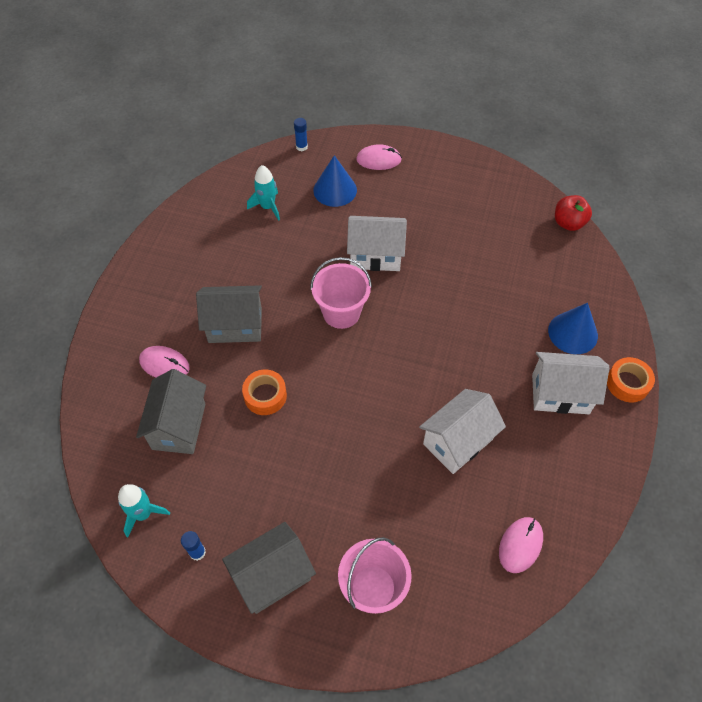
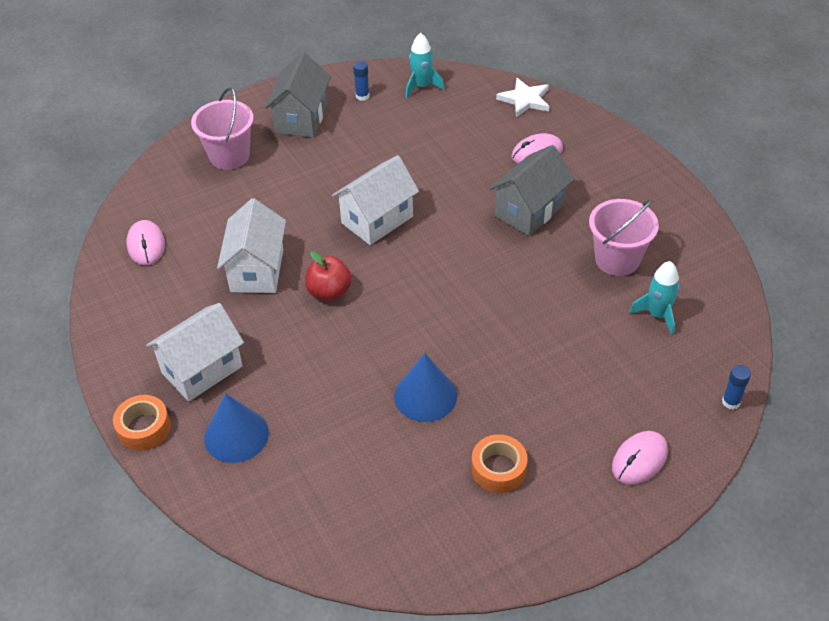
camera: 135 degrees right, 10 degrees down
(99, 419) = (525, 100): none -> white star
(179, 426) = (469, 133): grey house -> none
(265, 396) = (438, 189): orange tape -> orange tape (498, 469)
(335, 190) = (628, 385): blue cone -> blue cone (425, 395)
(341, 312) = (463, 284): pink bucket -> pink bucket (617, 259)
(375, 255) = (501, 354): white house -> white house (377, 220)
(568, 223) = (350, 565): red apple -> red apple (329, 292)

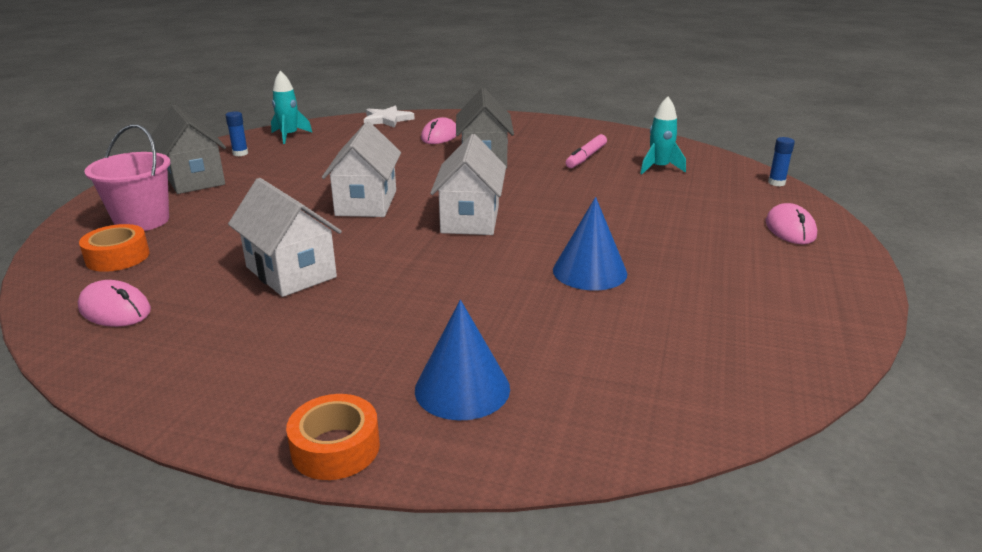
camera: 45 degrees left, 20 degrees down
(202, 369) = (337, 363): white house -> white house (470, 219)
(329, 292) = (392, 254): red apple -> none
(498, 469) = (723, 280): orange tape -> orange tape (117, 257)
(617, 259) = (586, 157): pink bucket -> pink marker

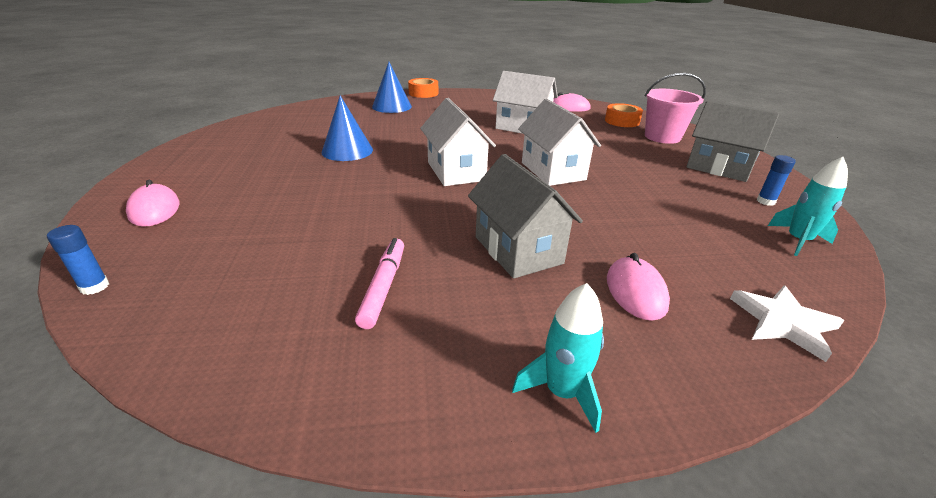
camera: 155 degrees right, 5 degrees up
(659, 168) = (269, 284): turquoise rocket -> turquoise rocket (562, 392)

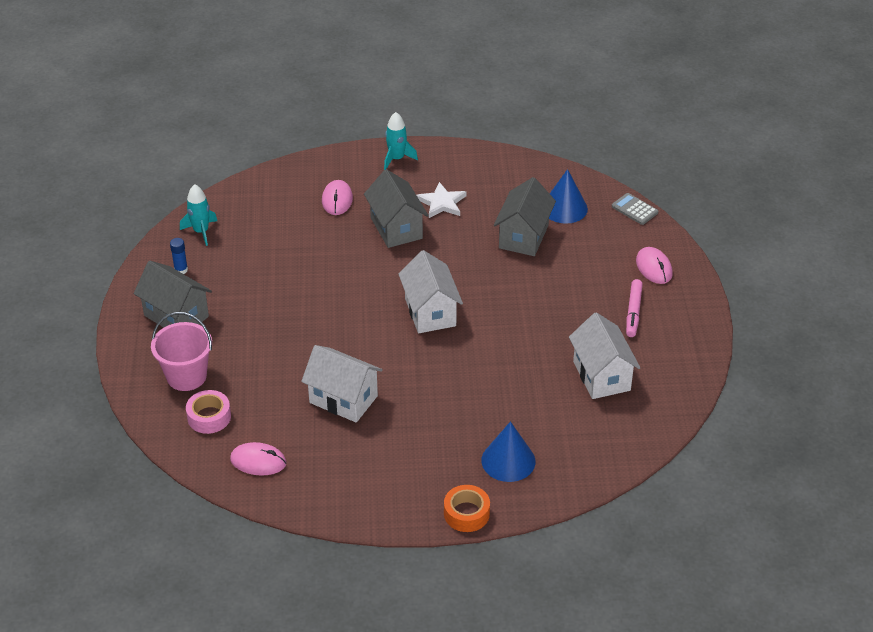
camera: 175 degrees left, 10 degrees up
(95, 287) = (634, 209): blue glue stick -> grey calculator
(321, 242) = (523, 236): none -> grey house
(347, 151) = (537, 347): blue cone -> blue cone (564, 208)
(383, 287) = (478, 206): pink marker -> pink marker (633, 312)
(553, 171) = (340, 312): white house -> white house (601, 376)
(622, 121) = (209, 417): orange tape -> pink tape
(783, 323) = (270, 182): white star -> white star (442, 203)

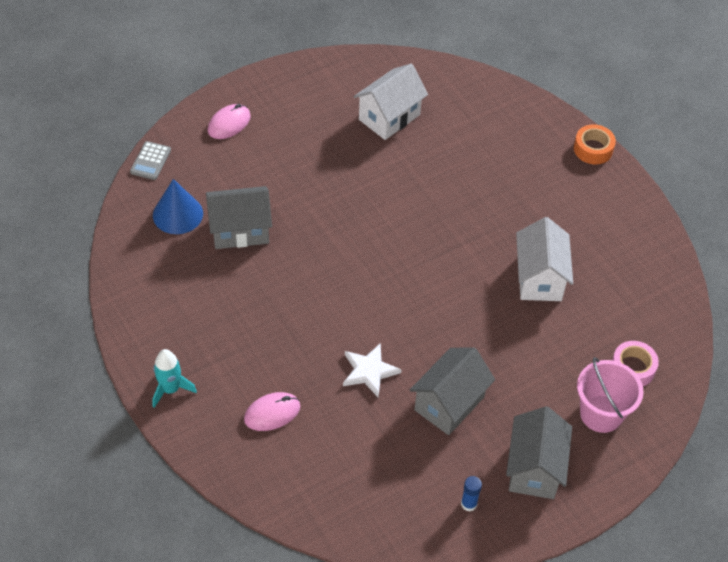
camera: 120 degrees left, 10 degrees up
(201, 231) = (399, 519): turquoise rocket -> none
(258, 461) = (650, 306): pink mouse -> none
(396, 228) = (287, 339): grey house -> grey house (449, 403)
(430, 312) = (390, 261): white house -> none
(442, 203) = (225, 316): white star -> white star (369, 371)
(508, 461) = (523, 143): blue cone -> none
(633, 312) = (297, 120): pink marker -> none

